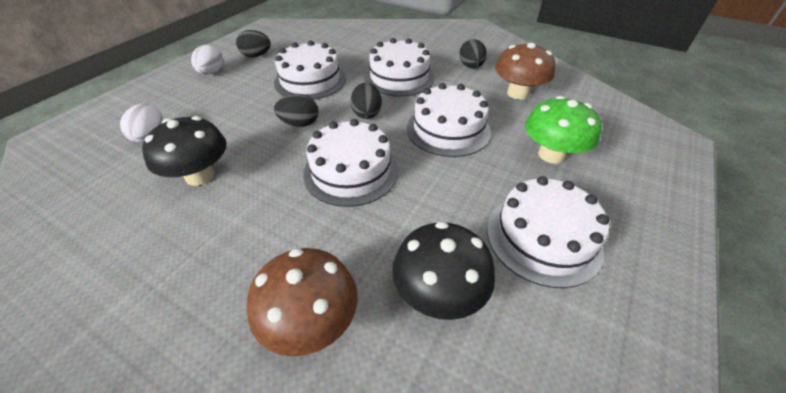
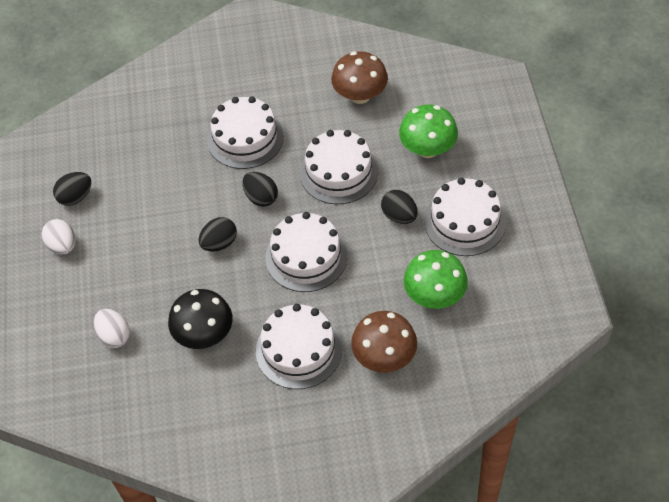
camera: 35 degrees left, 10 degrees up
(310, 80) = (170, 193): white cake -> white cake (299, 350)
(439, 293) = (434, 295): black mushroom -> green mushroom
(471, 67) = (295, 83): black egg -> black egg (399, 216)

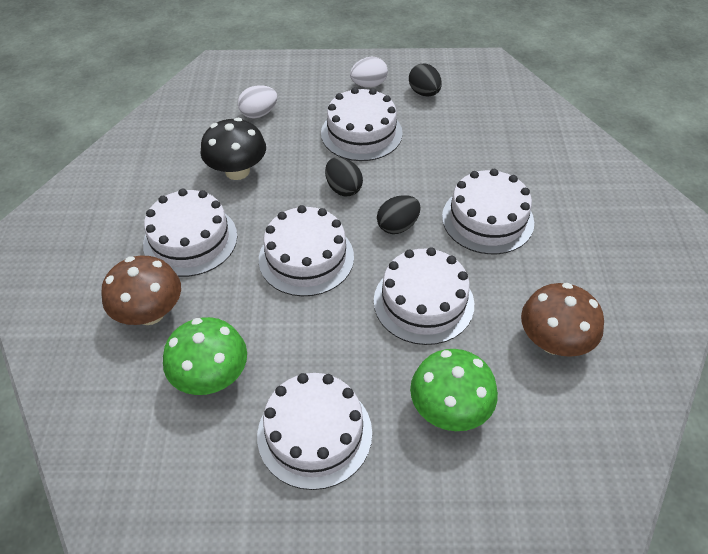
camera: 95 degrees right, 5 degrees down
(141, 241) = (361, 133): none -> white cake
(399, 216) = (342, 357): black egg -> none

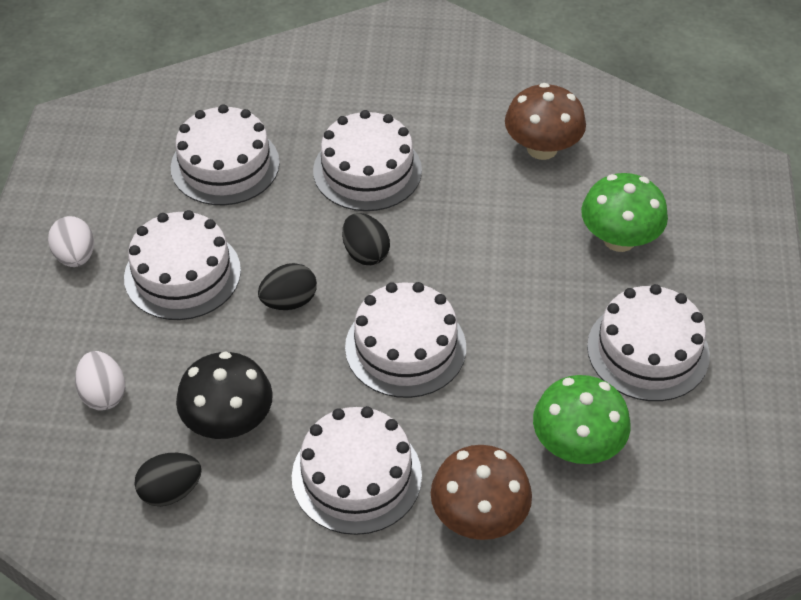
camera: 85 degrees left, 0 degrees up
(423, 302) = (484, 243): white cake -> white cake (225, 165)
(424, 93) = (115, 197): black egg -> black egg (171, 491)

